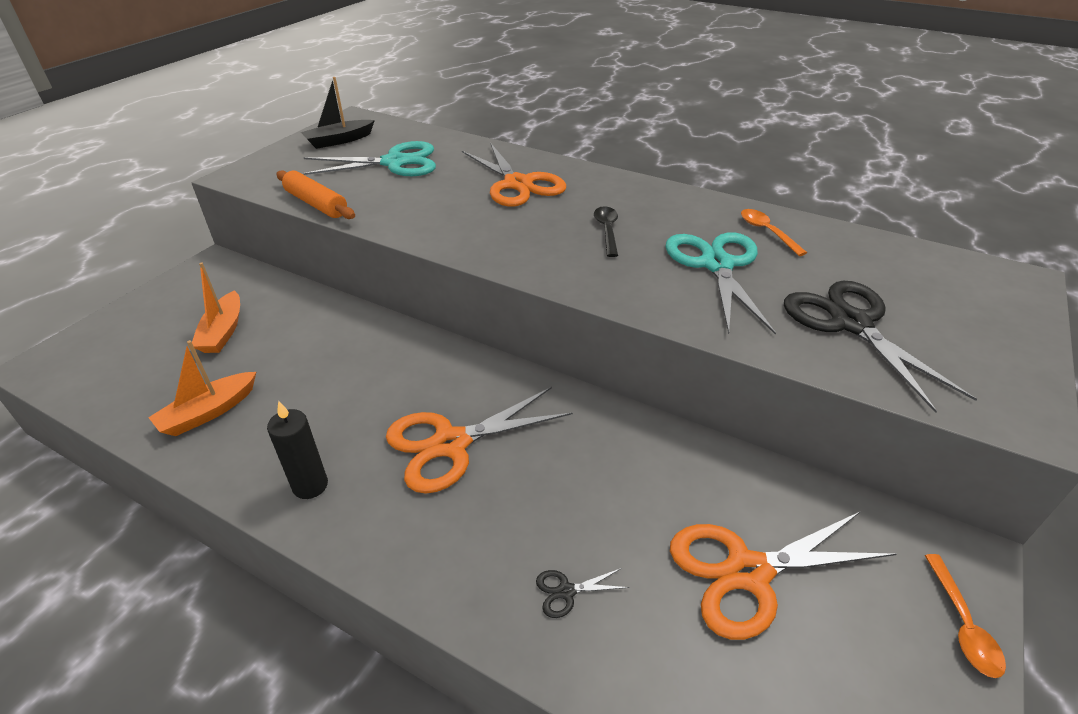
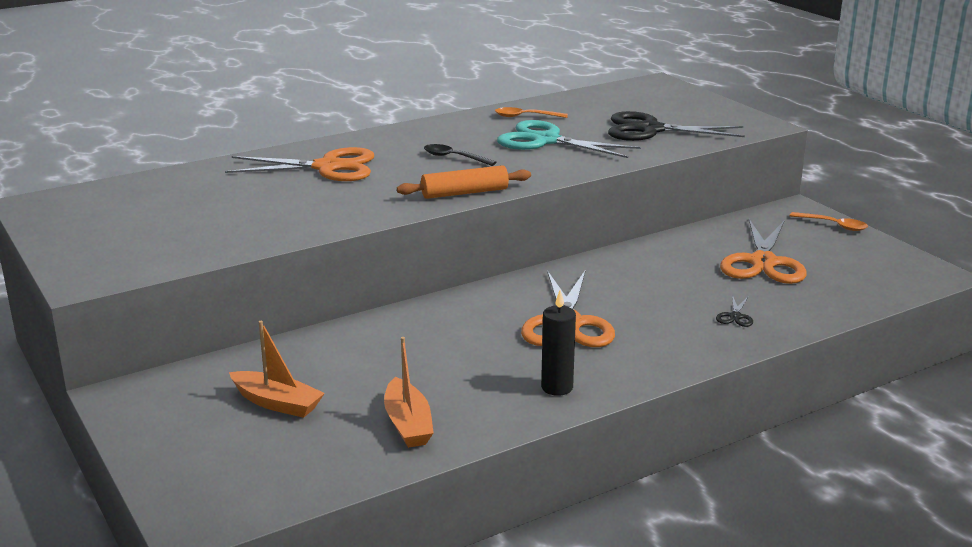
camera: 60 degrees left, 15 degrees down
(316, 204) = (227, 251): orange rolling pin -> orange rolling pin (465, 193)
(339, 140) = (85, 219): black boat -> none
(394, 163) = (193, 204): turquoise scissors -> none

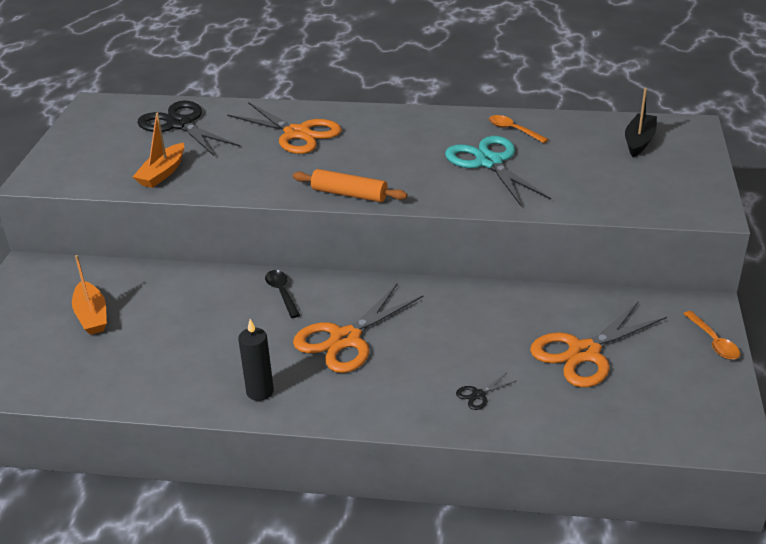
camera: 40 degrees right, 10 degrees up
(408, 424) = (135, 372): orange boat -> orange boat (162, 173)
(454, 158) = (394, 155): black spoon -> black spoon (282, 293)
(636, 99) = (639, 141): none -> black boat
(650, 130) = (596, 181): black scissors -> black scissors (180, 124)

